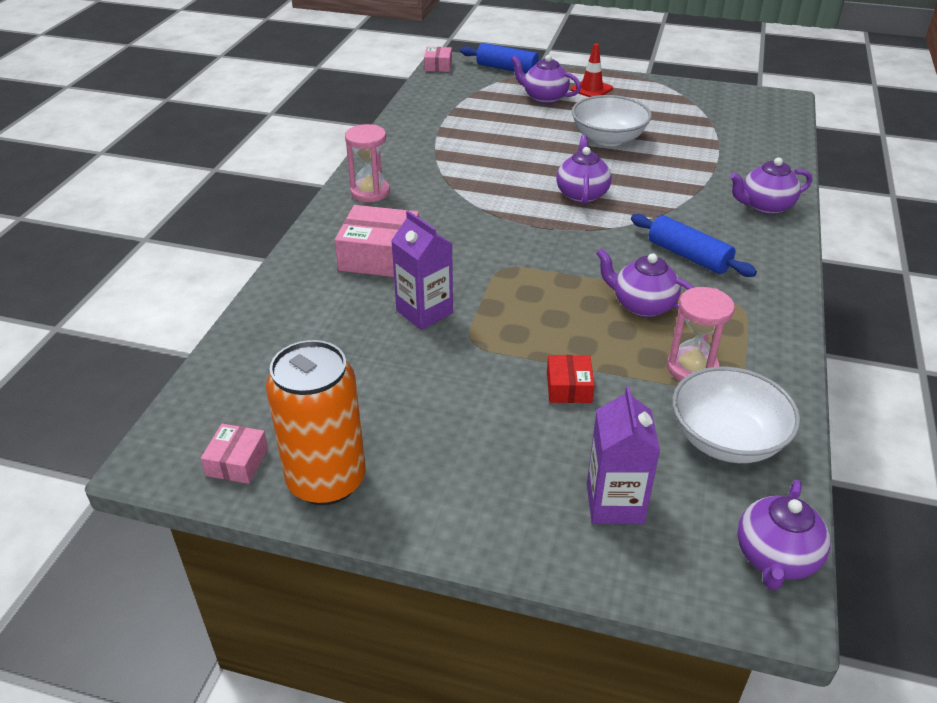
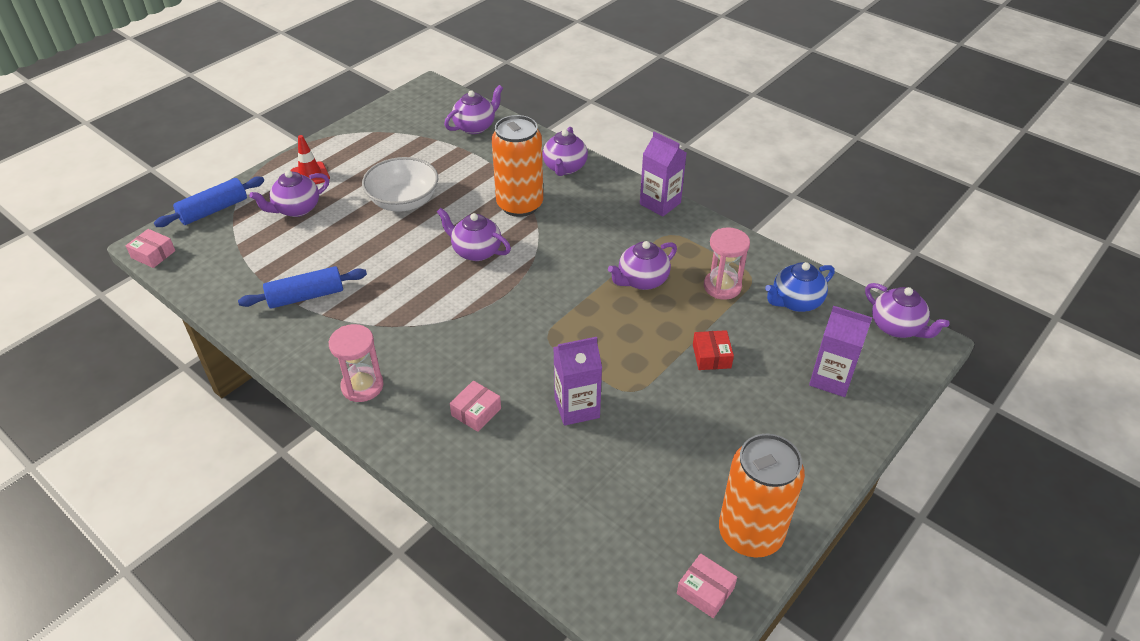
camera: 65 degrees left, 5 degrees up
(380, 256) = (476, 412): pink box -> pink box, size x0.55
(569, 387) = (711, 356): red box -> red box turned 60 degrees clockwise
(674, 197) = (520, 205): none -> orange can
(688, 256) = (599, 232): blue rolling pin -> blue rolling pin (306, 296)
(727, 439) = (795, 302): white bowl -> blue teapot
(760, 139) = (475, 126): none -> purple teapot
(785, 285) = (660, 203): none -> purple carton

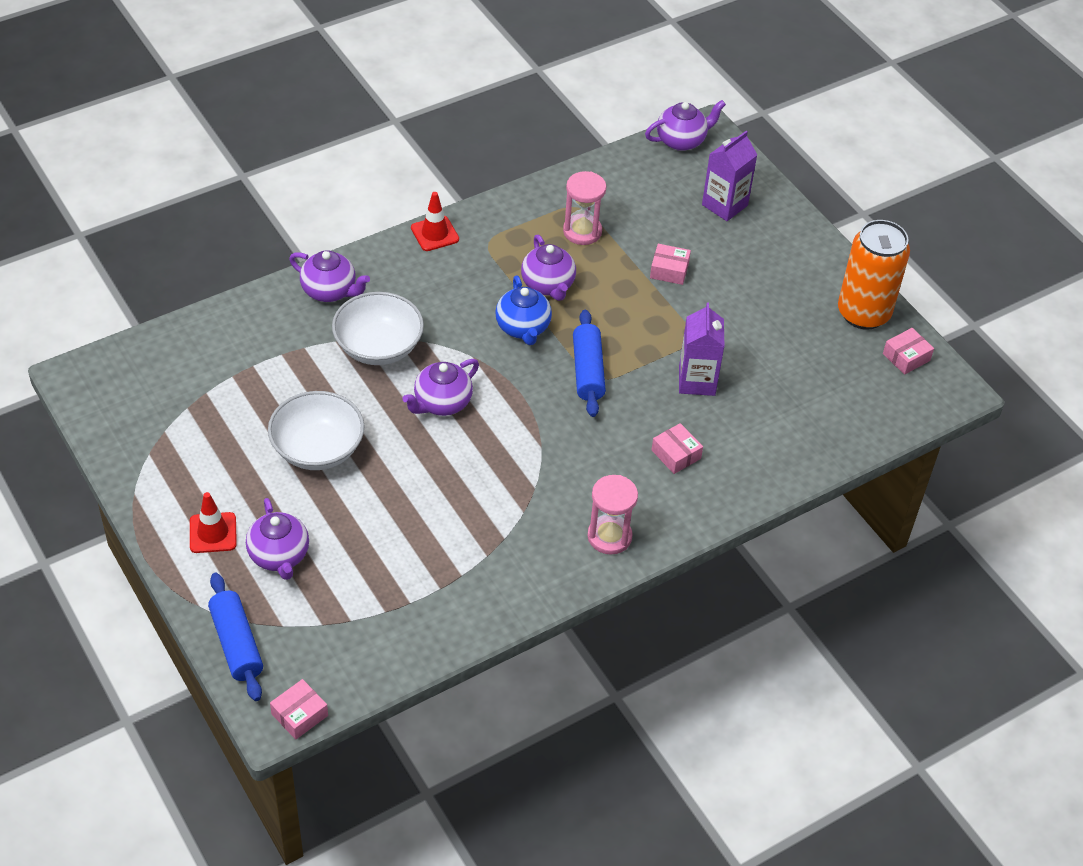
camera: 75 degrees left, 5 degrees up
(306, 296) = (450, 566): blue rolling pin -> blue rolling pin (587, 371)
(475, 126) = (198, 350): purple teapot -> none
(520, 205) = (378, 347): orange can -> white bowl
(660, 203) = (435, 234): purple carton -> red traffic cone
(711, 356) = (669, 270): red box -> pink box
(795, 302) = (624, 190): blue teapot -> blue teapot (523, 328)

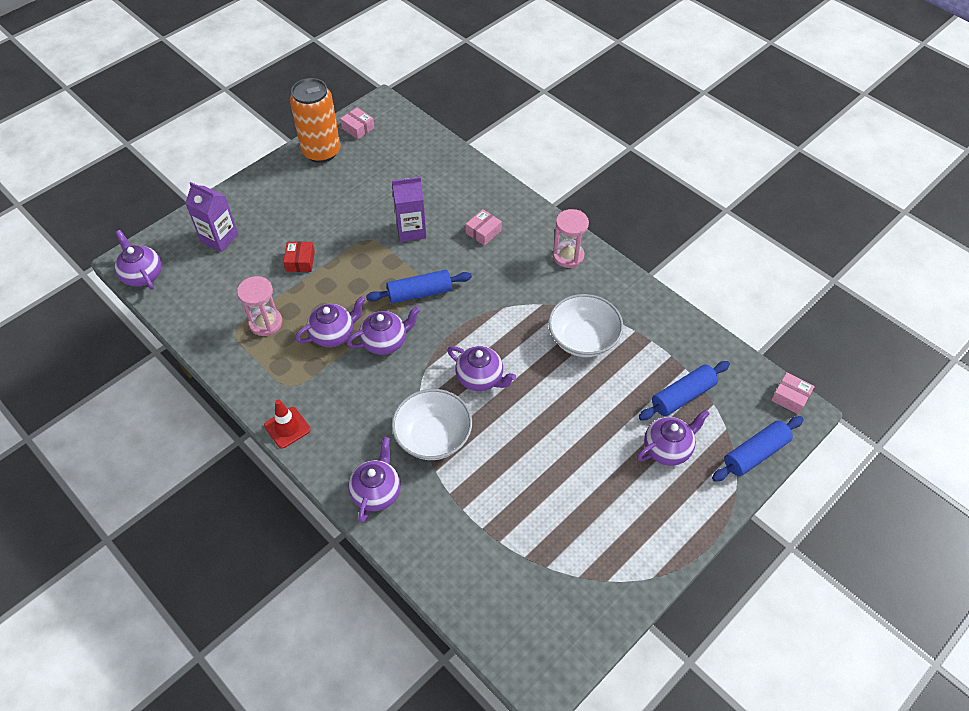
camera: 100 degrees left, 5 degrees up
(213, 533) = (666, 502): red traffic cone -> none
(317, 449) = (556, 451): white bowl -> white bowl (583, 339)
(345, 595) = (683, 396): none -> blue rolling pin
(523, 328) = (385, 341): blue teapot -> purple teapot
(669, 270) = (300, 261): pink box -> red box

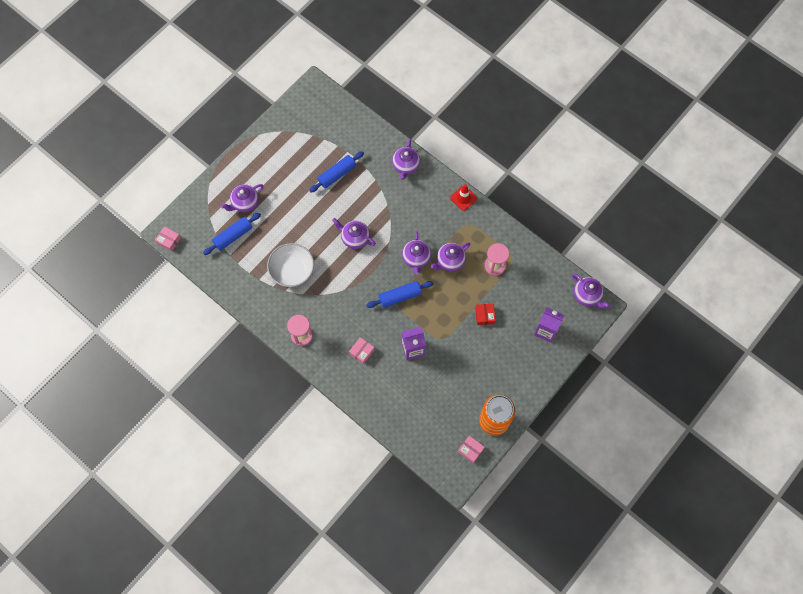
camera: 175 degrees right, 15 degrees up
(385, 341) = (416, 258): purple teapot -> purple teapot turned 60 degrees counterclockwise
(433, 437) = (379, 199): white bowl -> none
(755, 454) = (195, 204): blue rolling pin -> blue rolling pin (337, 174)

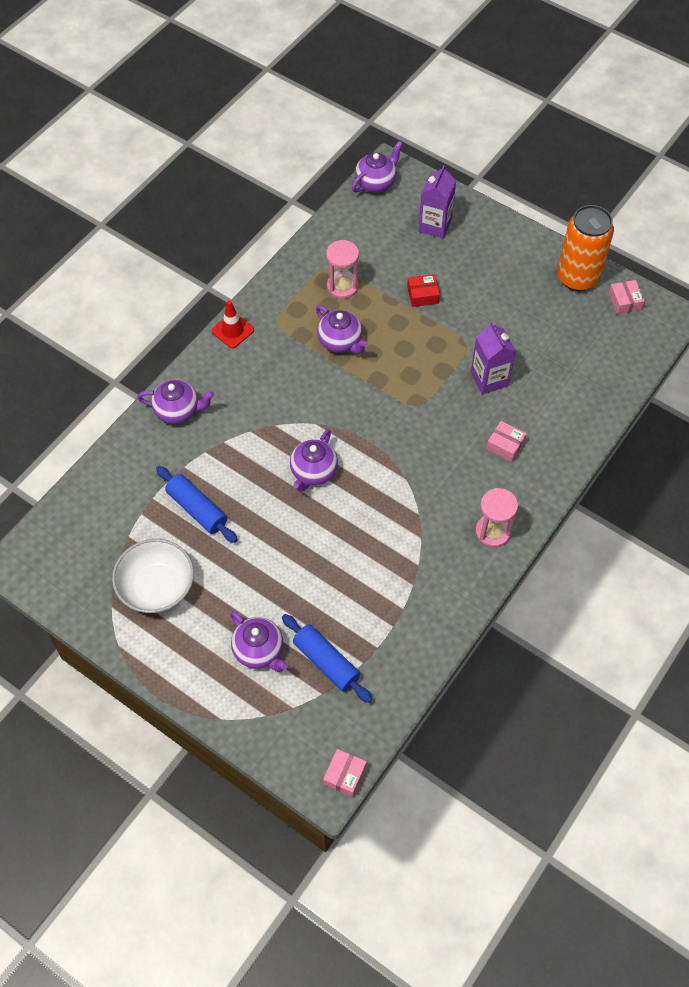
camera: 95 degrees left, 10 degrees down
(292, 270) = (381, 559): white bowl -> white bowl (157, 587)
(400, 296) = (407, 402): blue rolling pin -> none
(416, 258) = (341, 385): purple teapot -> none
(470, 450) = (624, 301): pink box -> pink box turned 45 degrees counterclockwise

